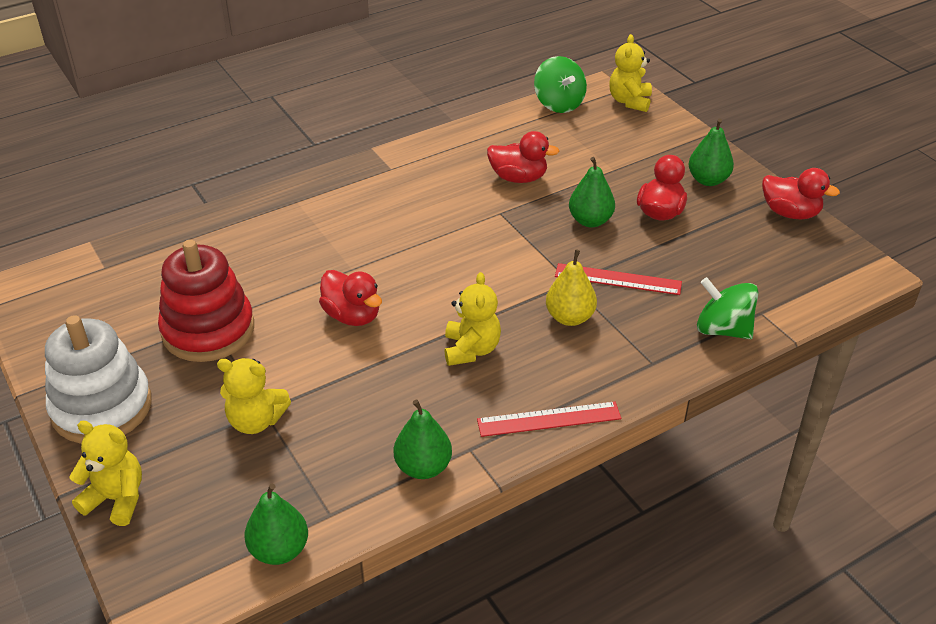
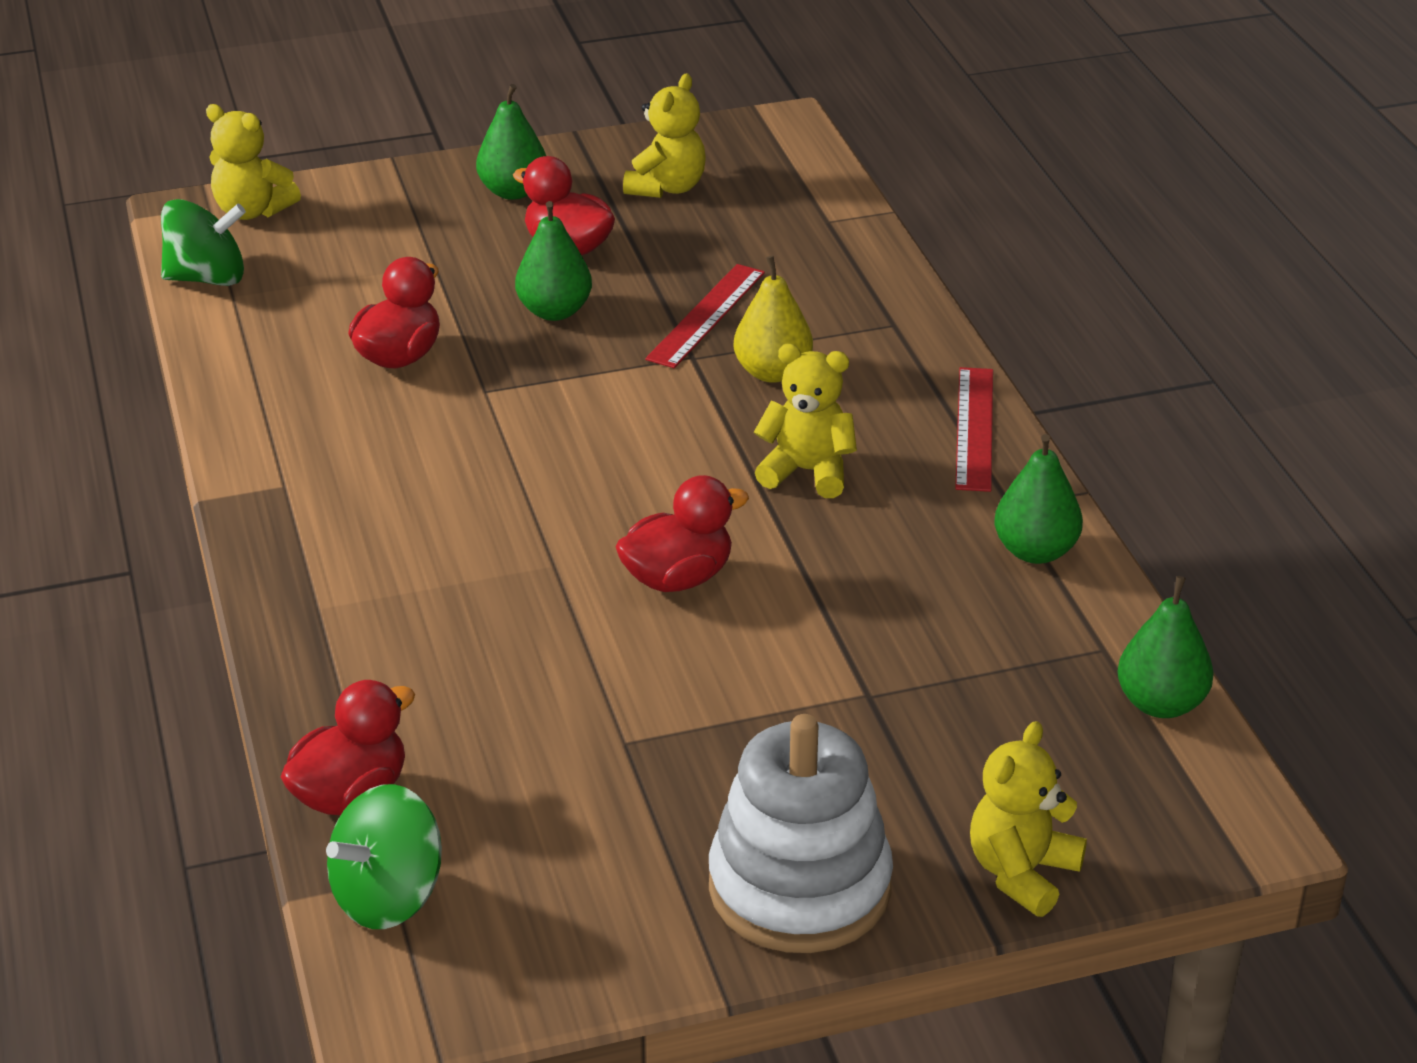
camera: 75 degrees left, 5 degrees down
(208, 330) = (645, 745): red stacking toy -> none
(256, 421) = (891, 706): yellow teddy bear -> yellow teddy bear (667, 188)
(723, 329) = (849, 256): green spinning top -> green spinning top (388, 896)
(790, 213) = (629, 148): red duck -> red duck (351, 795)

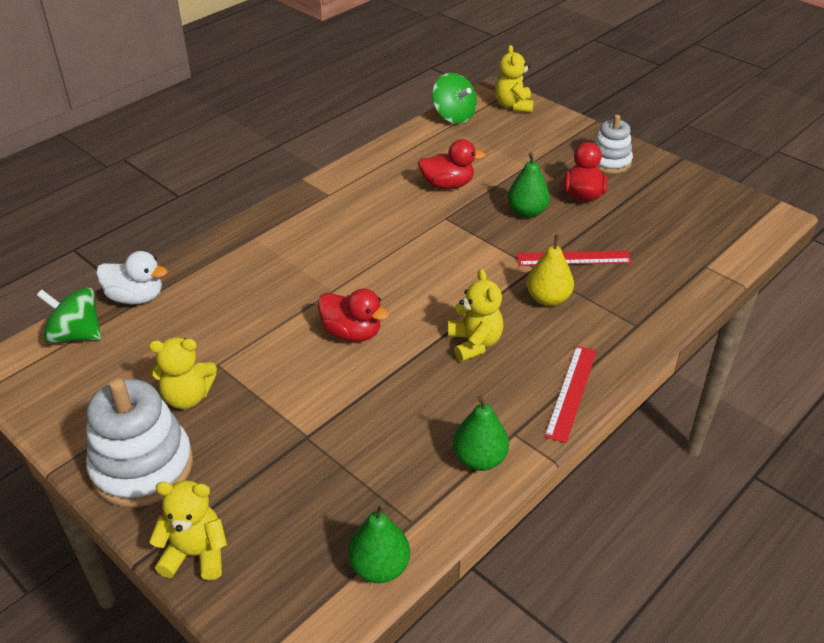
camera: 60 degrees right, 5 degrees up
(351, 795) = (136, 297): red duck -> white duck
(513, 191) = (609, 162): green pear -> white stacking toy
(667, 188) = (669, 203): yellow teddy bear -> yellow teddy bear (187, 397)
(974, 428) = (571, 392): red ruler -> red ruler turned 45 degrees counterclockwise

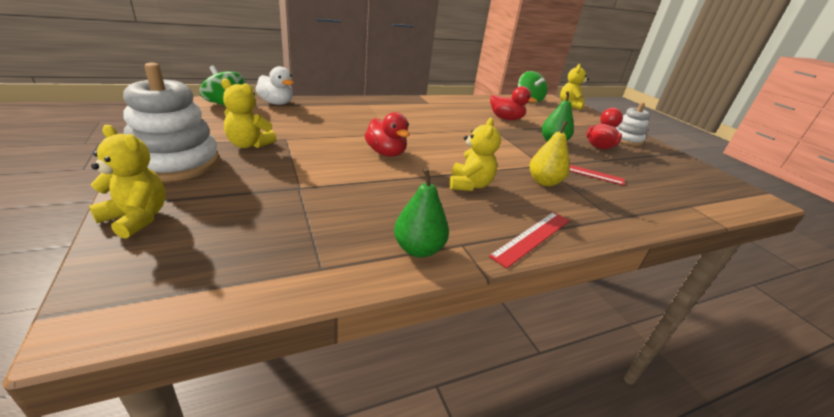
camera: 20 degrees right, 10 degrees down
(379, 567) = (257, 289): green pear -> none

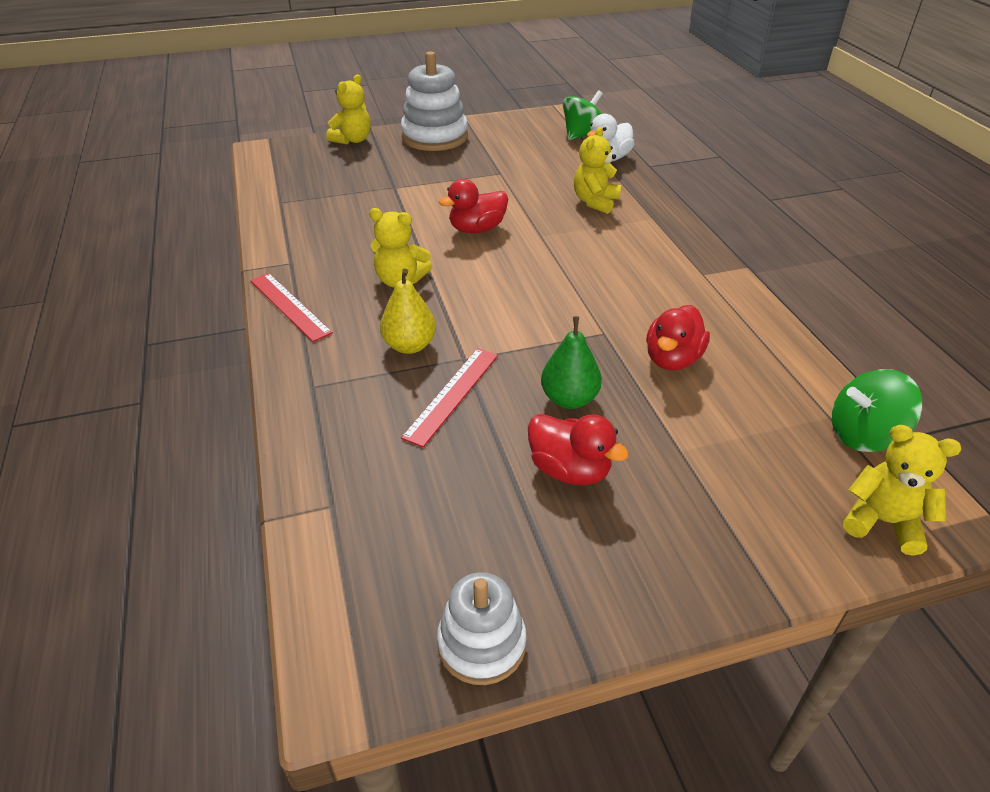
camera: 100 degrees right, 10 degrees up
(249, 144) = (479, 158): yellow teddy bear -> yellow teddy bear (595, 202)
(418, 249) = (289, 240): green pear -> none
(626, 139) = (638, 551): white stacking toy -> white stacking toy (481, 644)

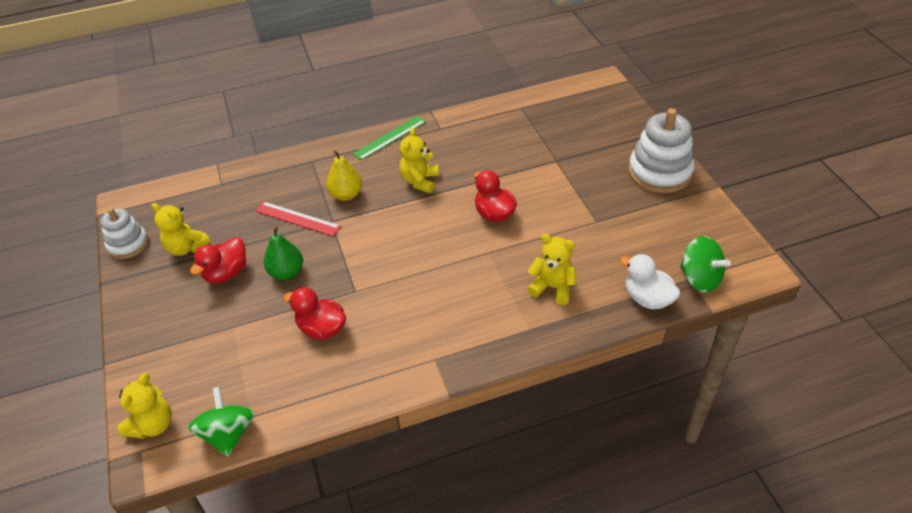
camera: 90 degrees right, 5 degrees up
(290, 306) = (390, 138): red ruler -> green ruler
(352, 140) = (637, 125): yellow teddy bear -> yellow teddy bear (186, 247)

